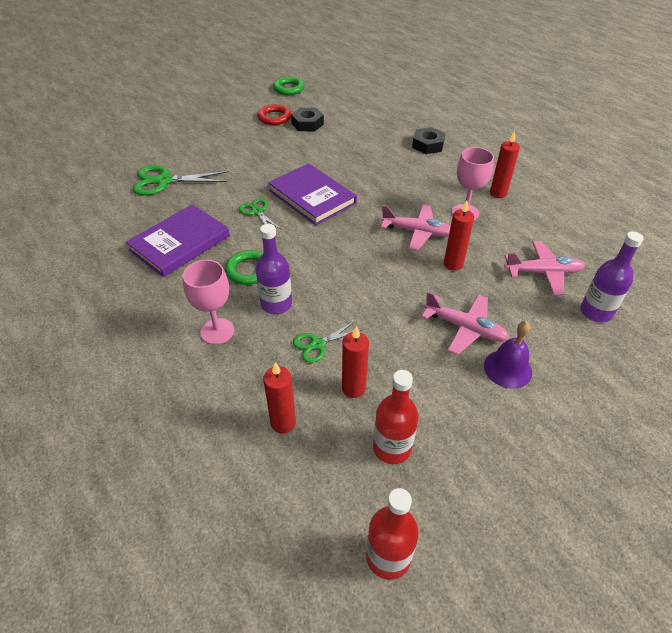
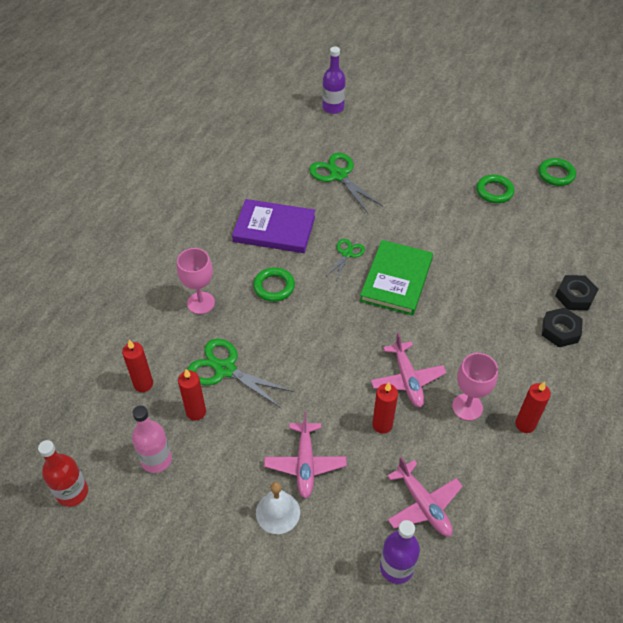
camera: 60 degrees right, 5 degrees up
(274, 117) = (494, 191): red ring -> green ring
(276, 304) = (249, 323): purple bottle -> purple bottle (333, 108)
(307, 124) = (507, 220): black nut -> black nut (575, 296)
(312, 197) = (396, 280): purple book -> green book
(317, 344) = (225, 369): green scissors -> green scissors, size x1.75
(392, 447) = (156, 459): red bottle -> pink bottle
(507, 368) = (278, 512): purple bell -> white bell

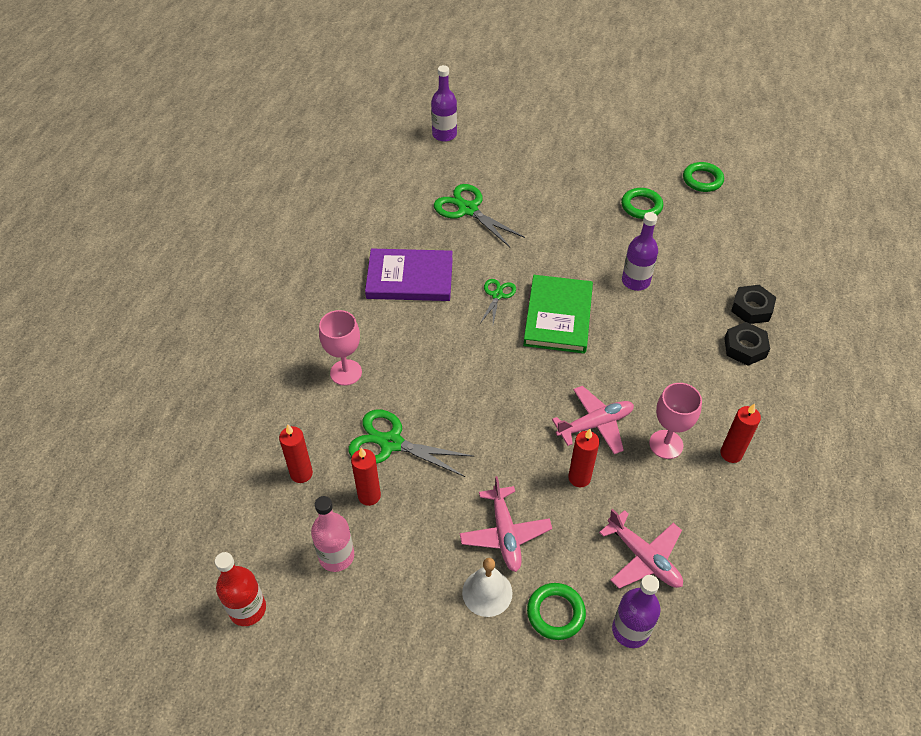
camera: 10 degrees left, 0 degrees up
(274, 287) = (424, 343): green ring -> green ring (555, 613)
(407, 379) = (595, 424): pink plane -> pink plane turned 90 degrees counterclockwise
(473, 258) = (635, 281): none -> purple bottle

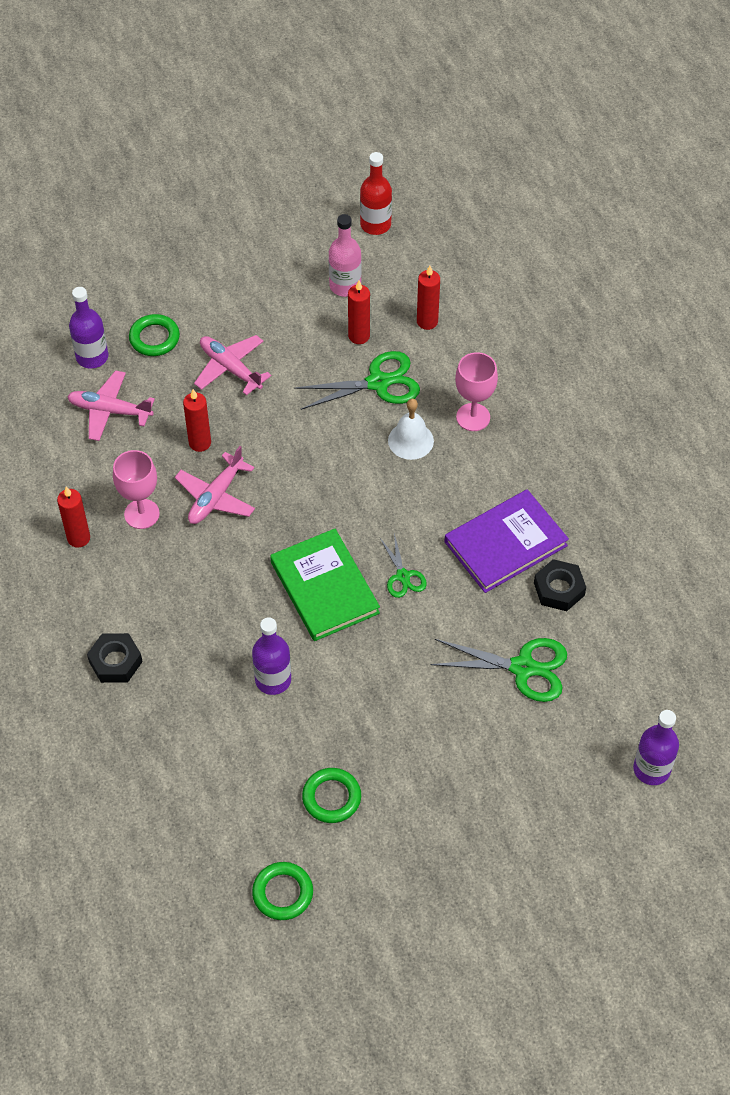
camera: 145 degrees right, 5 degrees up
(487, 592) = (214, 324): white bell -> white bell (410, 440)
(751, 308) = (130, 717): black nut -> black nut (559, 589)

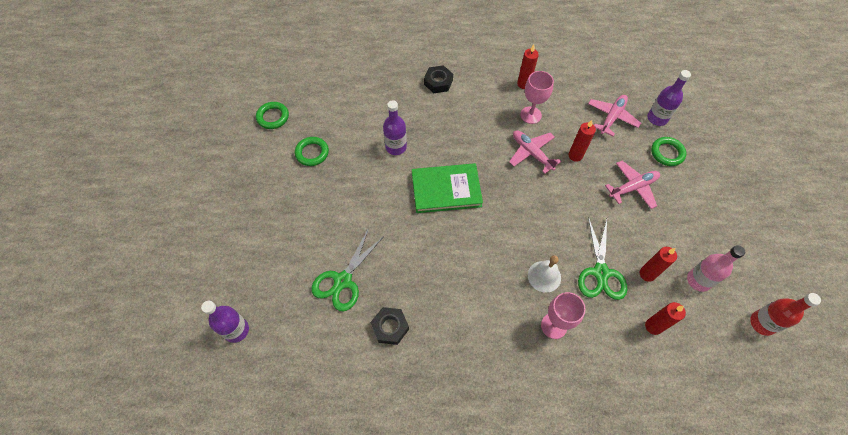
camera: 110 degrees right, 5 degrees up
(403, 576) = (437, 235): green scissors -> none
(505, 544) = (439, 306): purple book -> none

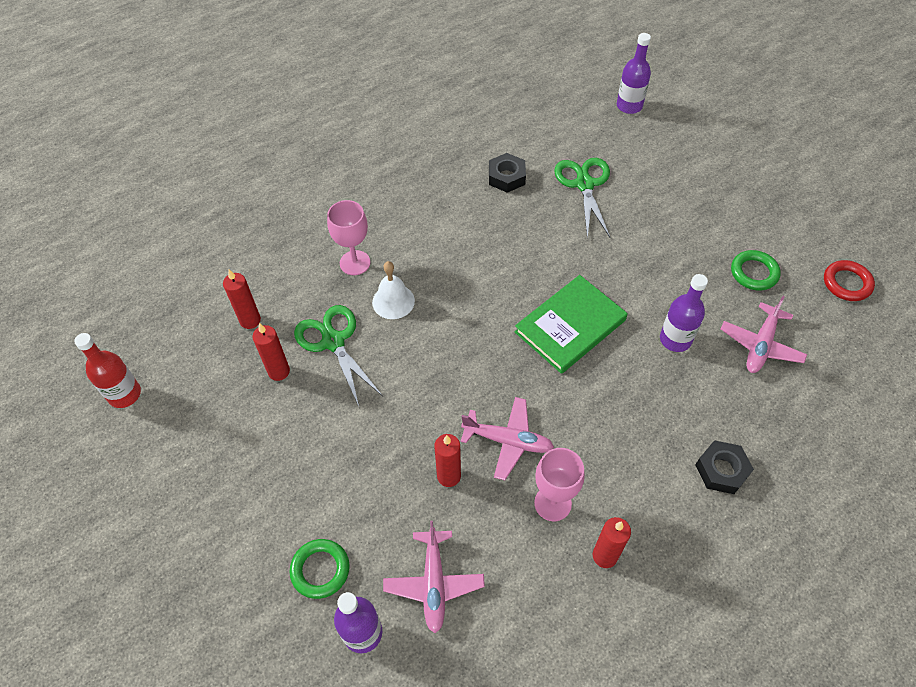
camera: 145 degrees right, 5 degrees down
(273, 117) = (847, 283): green ring -> red ring
(633, 187) = (345, 477): pink plane -> pink plane (761, 345)
(698, 280) = (214, 400): pink bottle -> none

